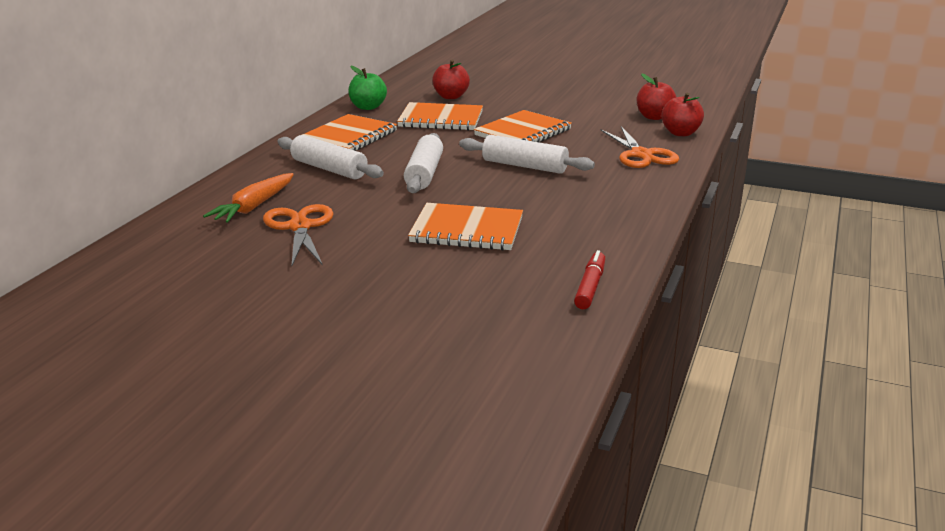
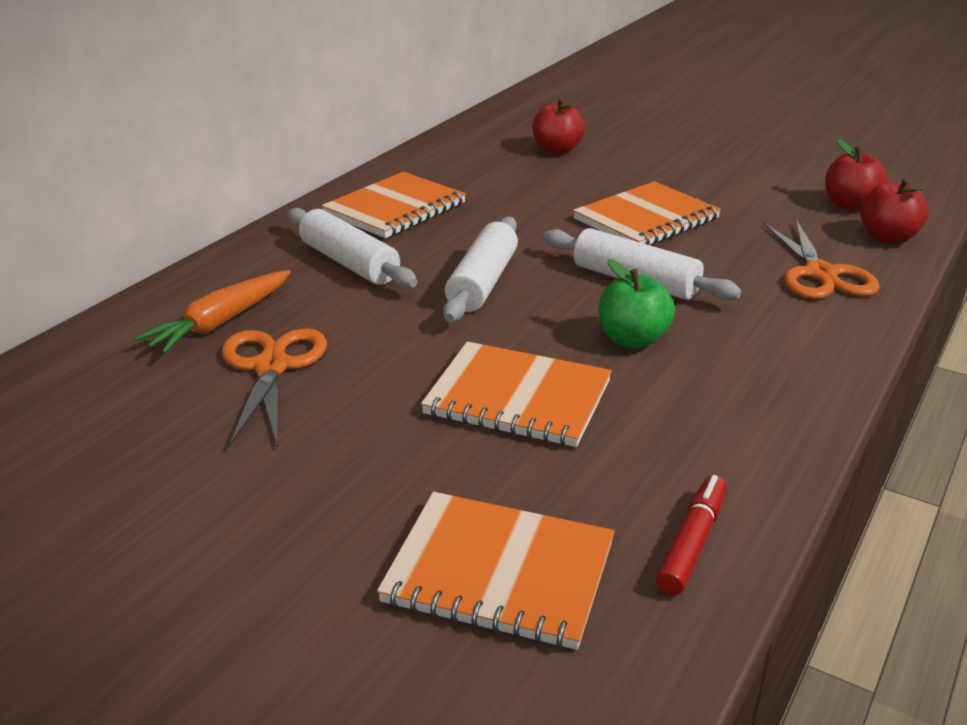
camera: 10 degrees right, 5 degrees up
(368, 107) = (437, 160): green apple -> green apple (632, 339)
(441, 119) = (532, 188): orange notebook -> orange notebook (499, 572)

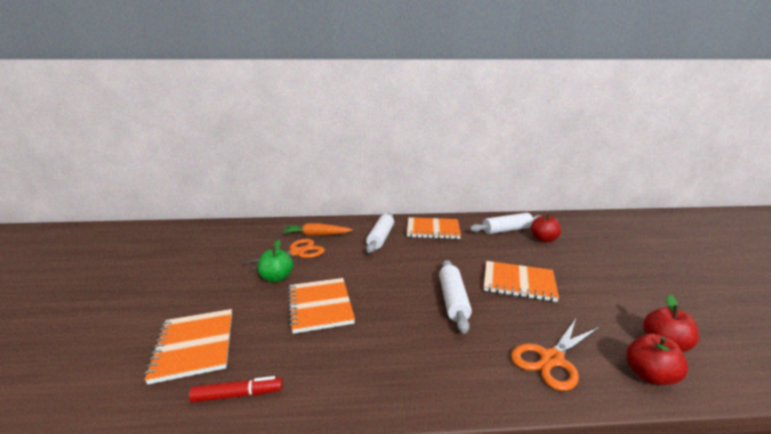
camera: 55 degrees right, 10 degrees down
(482, 283) = (400, 266): white rolling pin -> white rolling pin (506, 230)
(632, 339) = (398, 318): green apple -> green apple (276, 278)

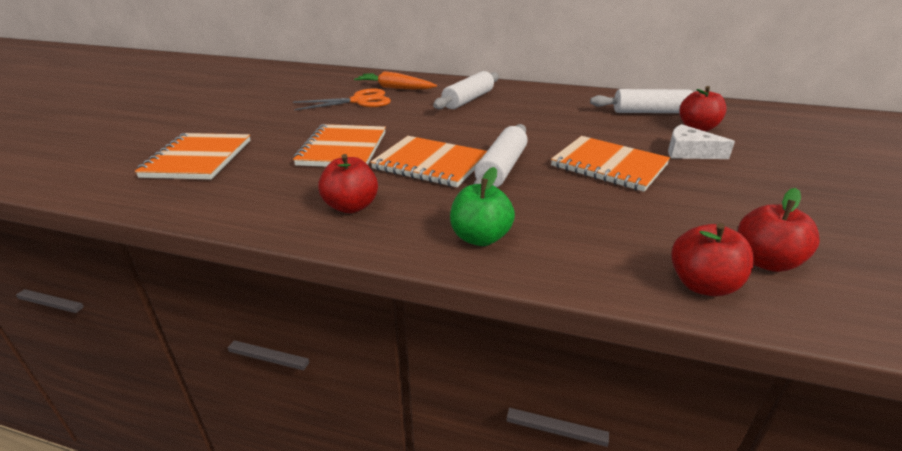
camera: 20 degrees right, 10 degrees up
(238, 395) = (206, 200): red marker -> none
(276, 278) = (319, 119): green apple -> green apple (480, 238)
(371, 367) = (351, 206): none -> red apple
(433, 230) = (543, 100): orange notebook -> orange notebook (430, 164)
(551, 359) = (575, 242): orange scissors -> none
(554, 261) = (689, 152): none -> white cheese

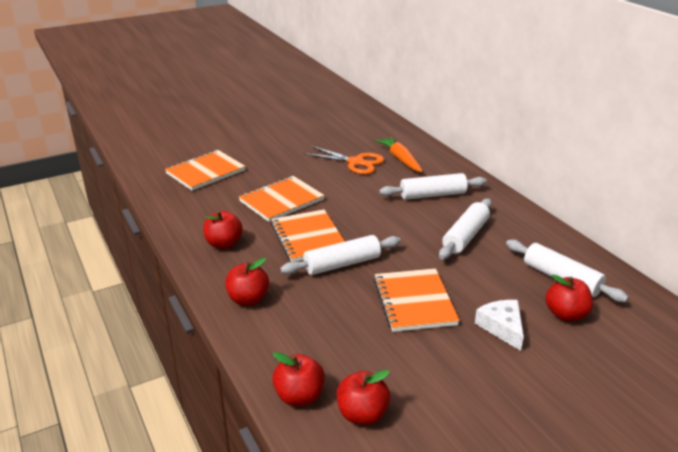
camera: 45 degrees right, 0 degrees up
(480, 238) = (248, 299): green apple -> red apple
(546, 114) = (465, 236): none -> white rolling pin

